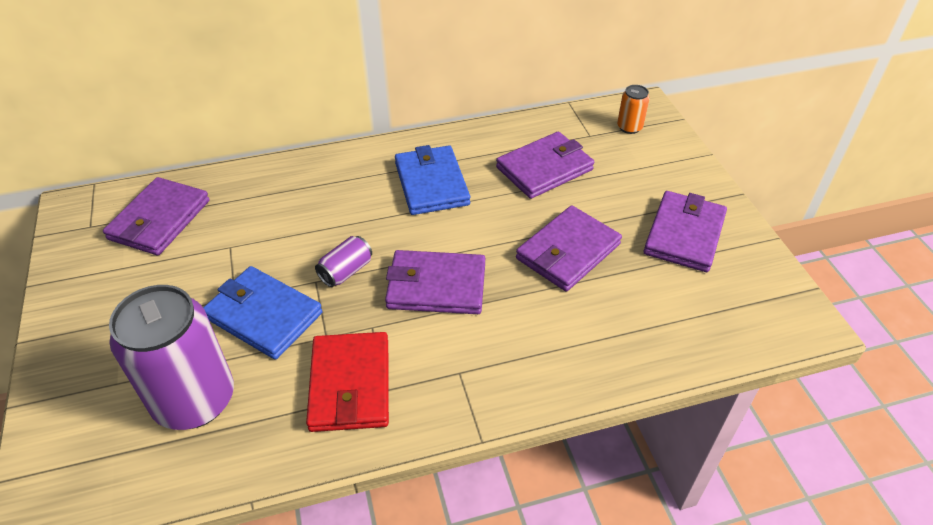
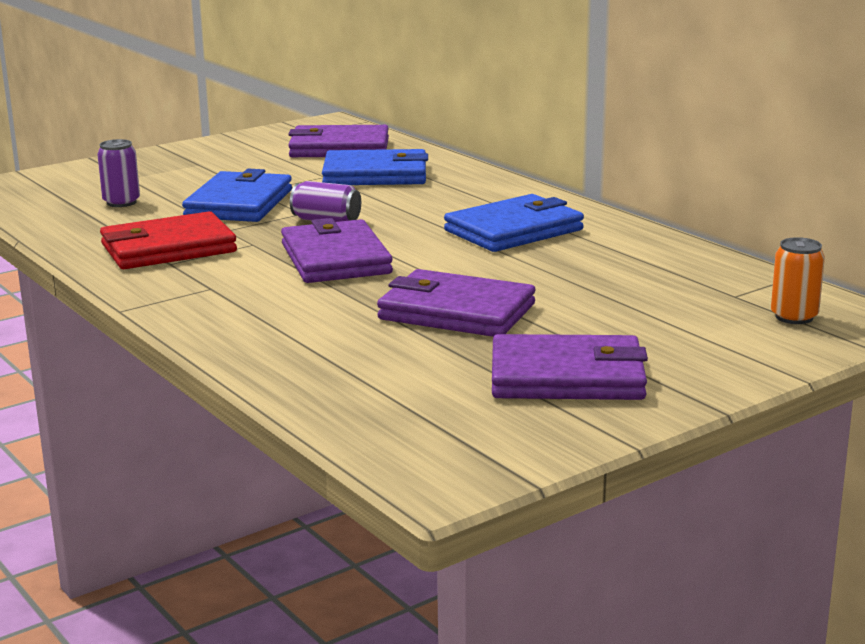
camera: 70 degrees right, 25 degrees down
(194, 400) = (121, 202): purple can -> purple can, size x0.44
(252, 217) = (375, 175): none -> blue wallet
(544, 168) = (617, 279): purple wallet -> none

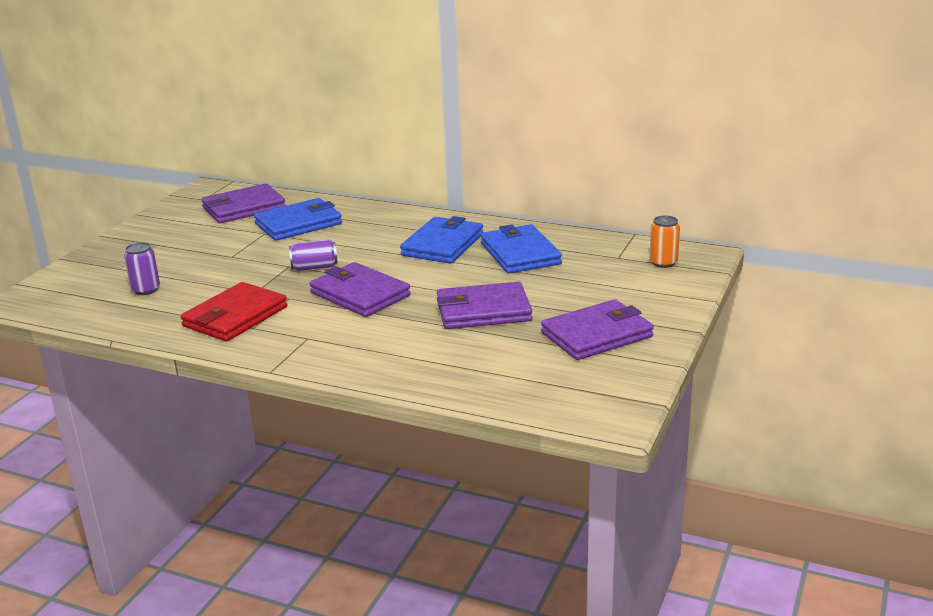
camera: 30 degrees left, 5 degrees up
(239, 203) = (235, 269): blue wallet -> blue wallet (520, 253)

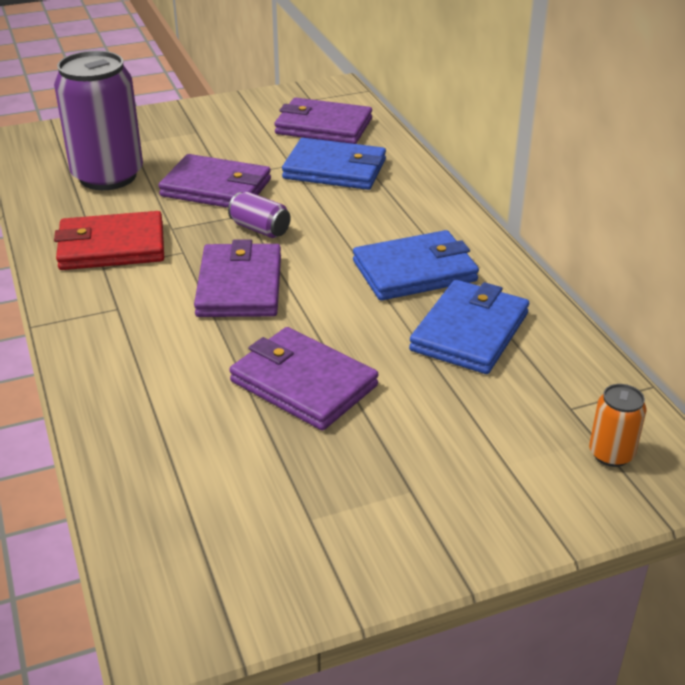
camera: 45 degrees right, 10 degrees up
(146, 290) = (108, 176): purple can -> purple can, size x2.26
(597, 335) = (352, 502): purple wallet -> purple wallet (216, 188)

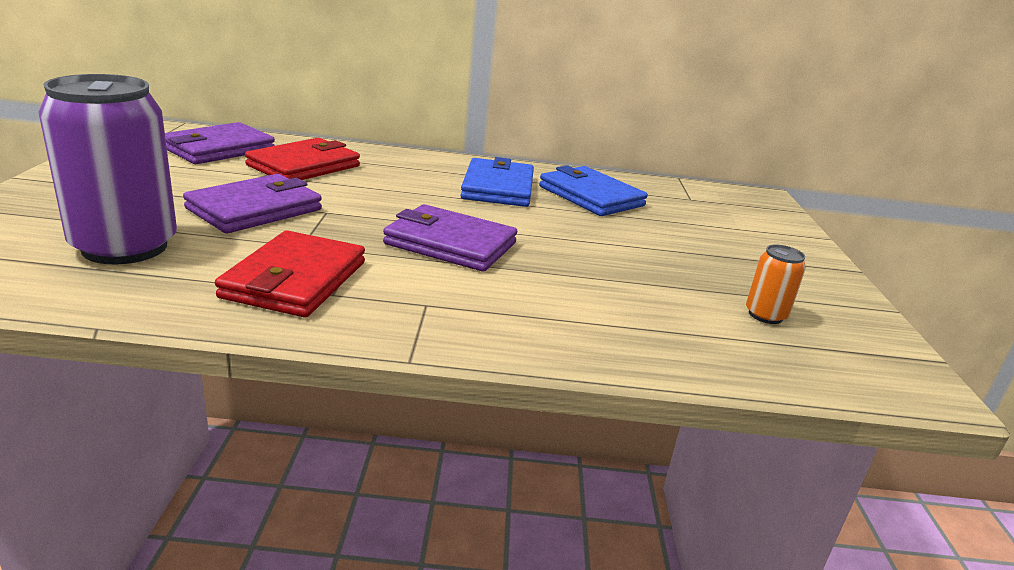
camera: 70 degrees left, 10 degrees down
(260, 229) = (363, 213): purple can -> none
(303, 383) = (618, 258): purple wallet -> none
(335, 169) = (304, 166): blue wallet -> red wallet
(611, 454) = (739, 203): orange can -> orange can (765, 315)

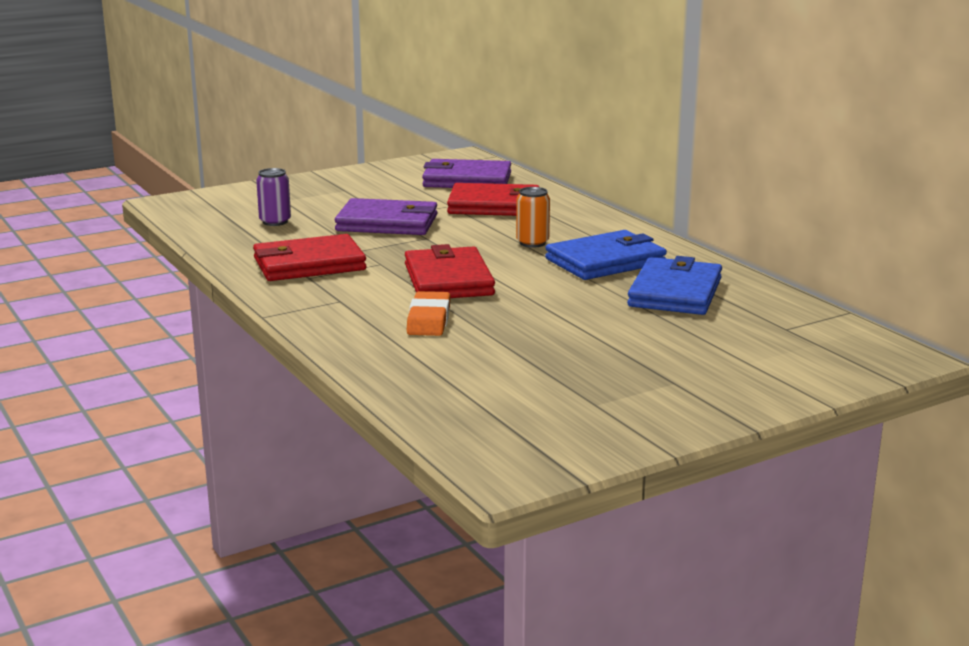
camera: 60 degrees right, 5 degrees down
(125, 247) = (275, 222): purple can -> purple can, size x0.44
(450, 244) = (448, 280): purple wallet -> red wallet
(538, 287) = (429, 320): none -> orange eraser
(765, 315) = (536, 400): orange can -> orange can (532, 243)

